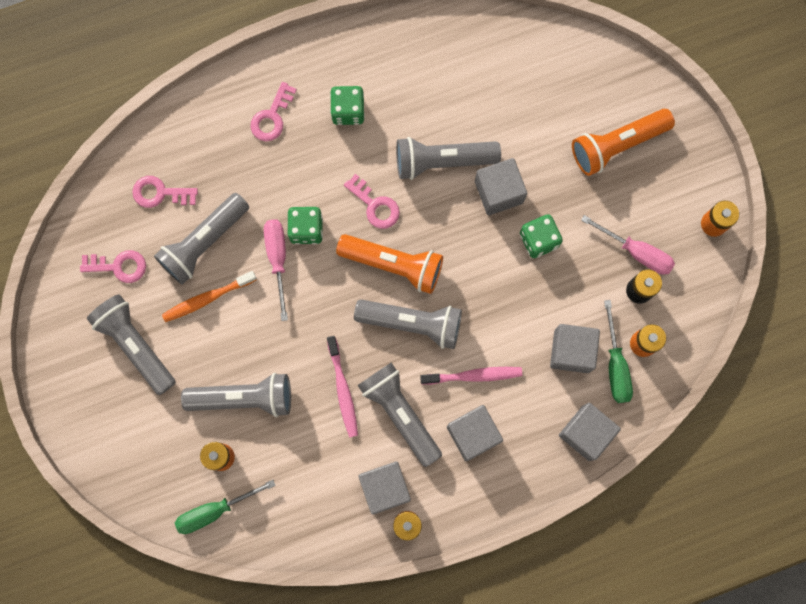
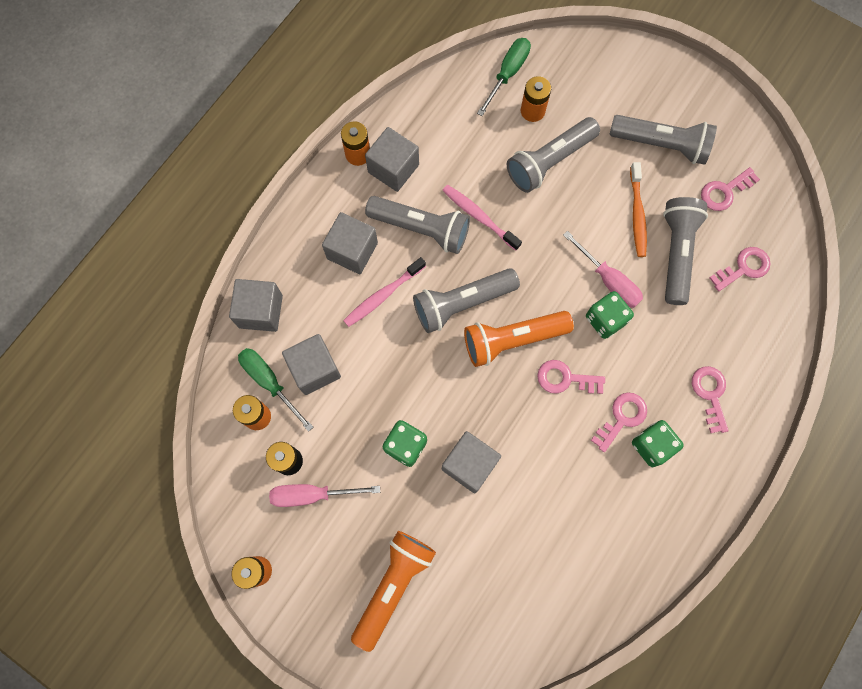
camera: 145 degrees right, 5 degrees down
(208, 298) = (637, 214): orange toothbrush -> orange toothbrush turned 150 degrees clockwise
(354, 146) = (622, 418): none -> pink key
(442, 161) = (538, 458): grey flashlight -> none

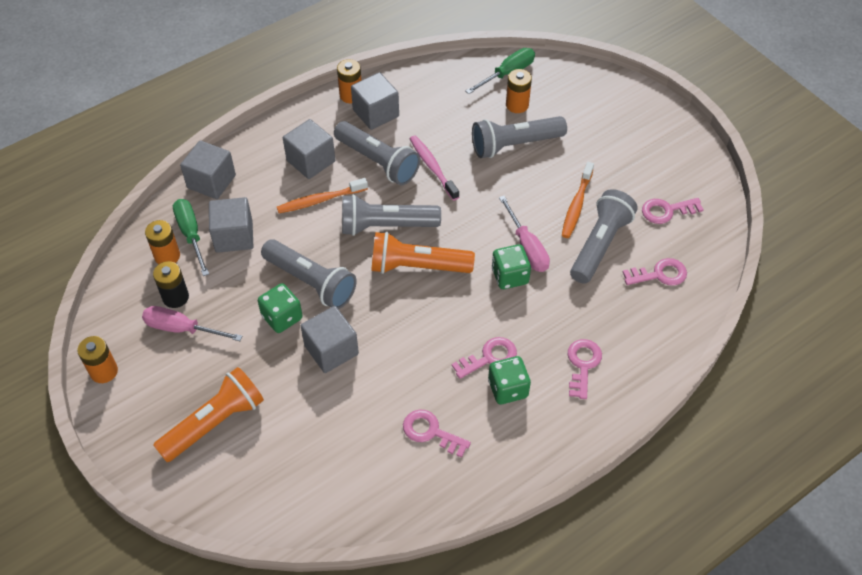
camera: 20 degrees right, 20 degrees down
(383, 295) = (320, 200): pink toothbrush -> orange toothbrush
(565, 378) = (451, 310): pink key -> pink key (430, 432)
(661, 145) = (622, 160): grey flashlight -> grey flashlight (311, 282)

